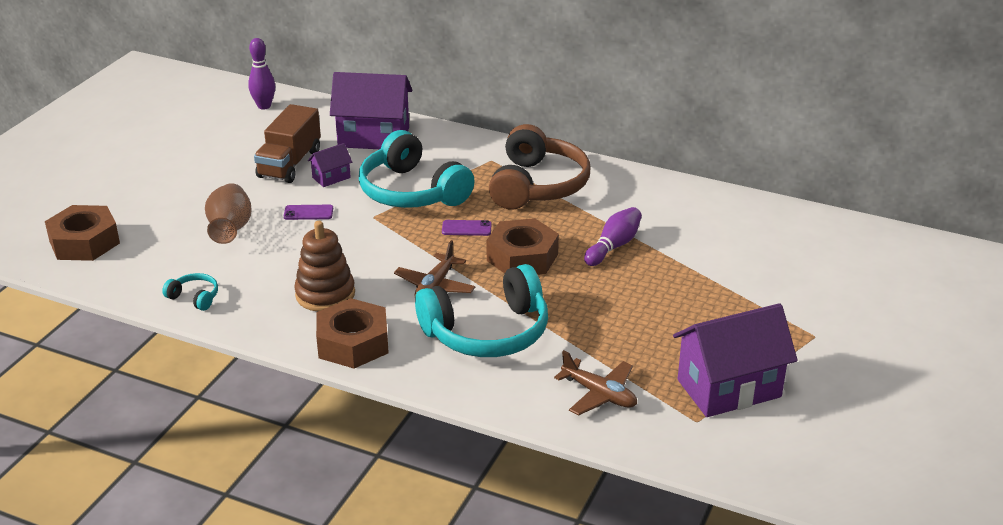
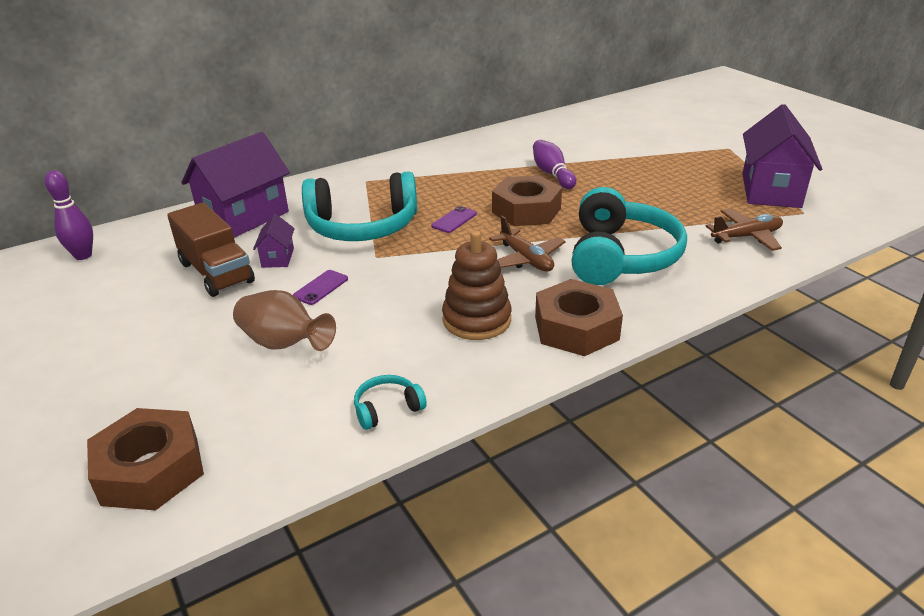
camera: 55 degrees left, 0 degrees up
(537, 185) = (431, 175): brown headphones -> none

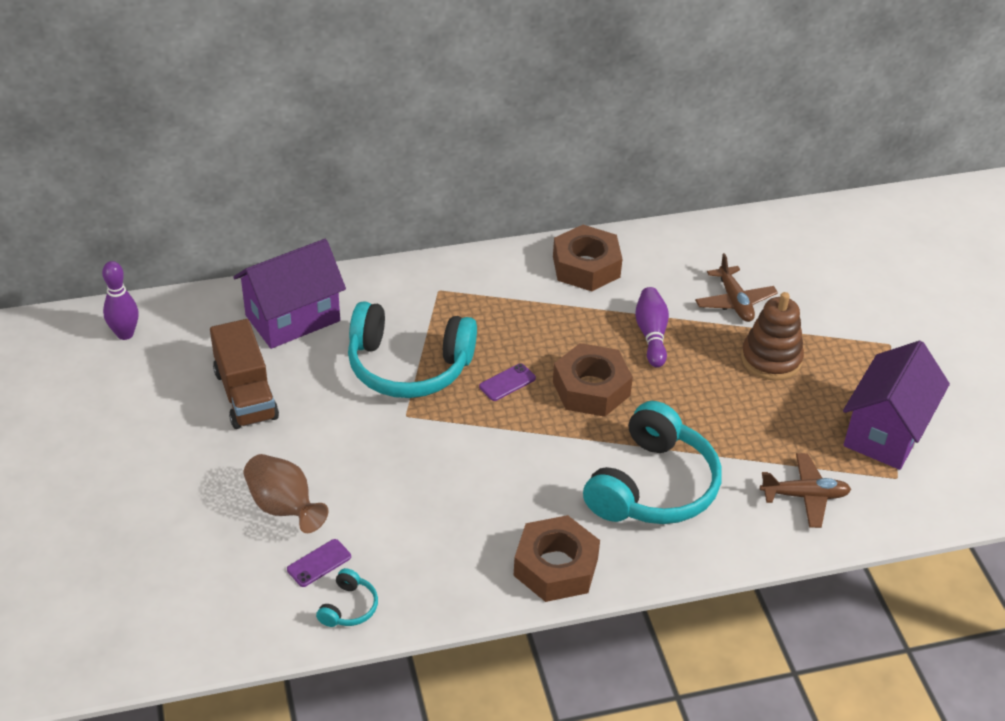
camera: 15 degrees right, 10 degrees up
(150, 470) = (145, 610): brown nut -> brown nut (586, 266)
(278, 258) = (309, 390): purple house -> none
(321, 288) = (338, 444): purple phone -> purple phone (319, 563)
(387, 409) = (348, 607): turquoise headphones -> turquoise headphones turned 120 degrees clockwise
(476, 320) = (468, 529): brown stacking toy -> brown stacking toy (771, 359)
(526, 259) = (554, 463): brown plane -> brown plane (734, 301)

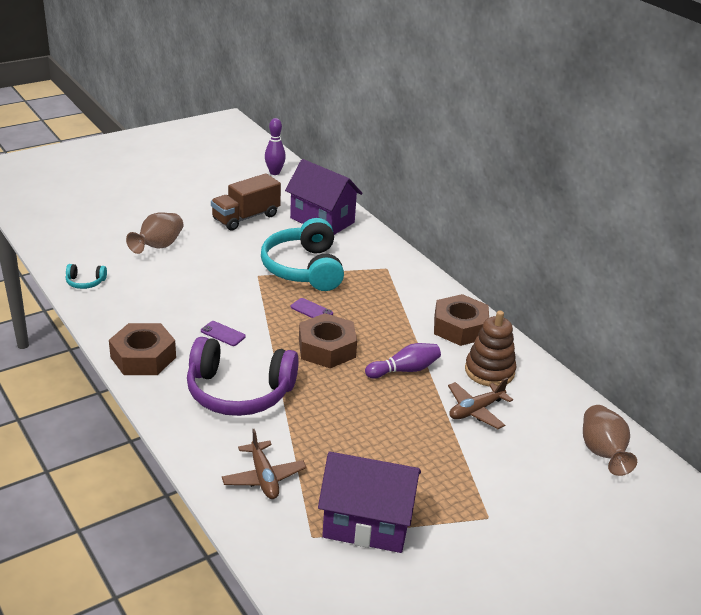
camera: 70 degrees right, 10 degrees down
(319, 563) = (117, 266): purple phone -> purple phone (223, 334)
(652, 486) = (239, 392): turquoise headphones -> purple headphones
(771, 359) = (418, 440): brown stacking toy -> brown stacking toy (489, 371)
(817, 237) = (602, 453): none -> brown vase

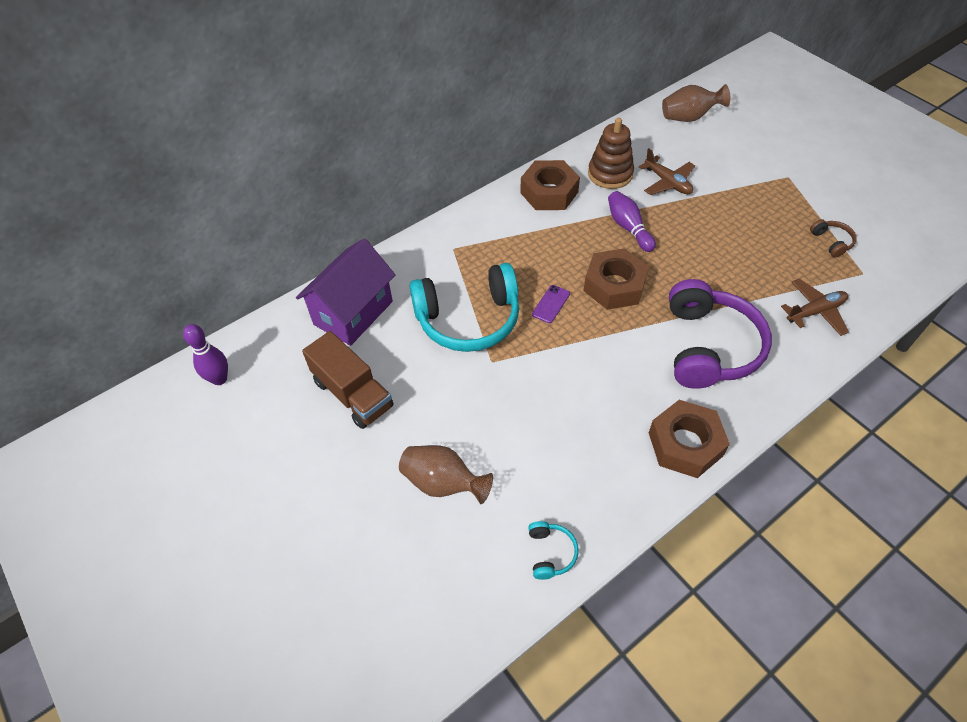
camera: 90 degrees left, 20 degrees up
(223, 334) = (617, 376): purple phone -> none
(367, 523) = (831, 242): purple house -> brown headphones

